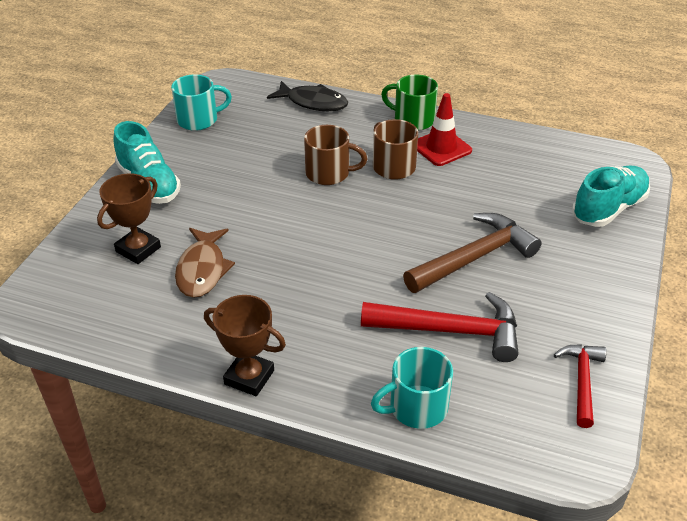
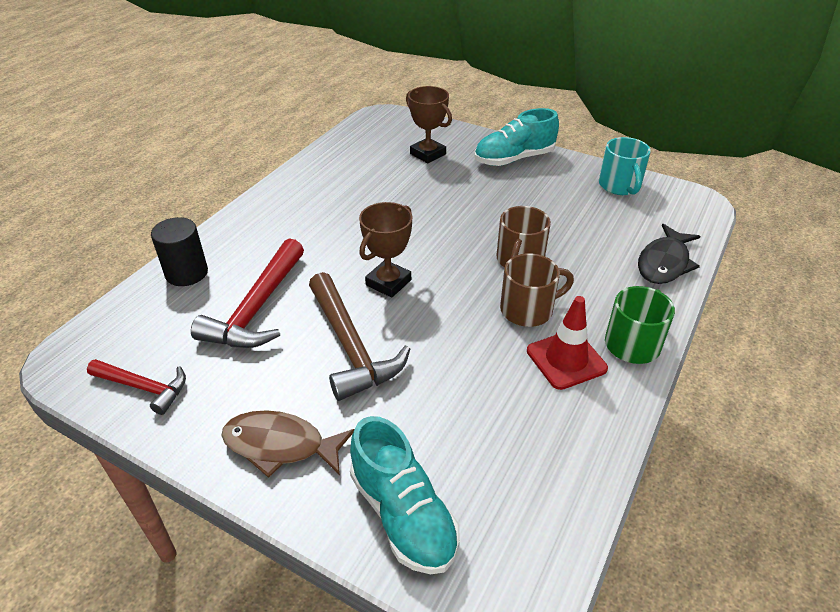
camera: 100 degrees right, 0 degrees up
(202, 270) = (393, 181): brown fish -> brown fish (280, 445)
(249, 377) = (267, 196): brown trophy -> brown trophy (388, 282)
(416, 407) = (186, 273): turquoise mug -> black cylinder

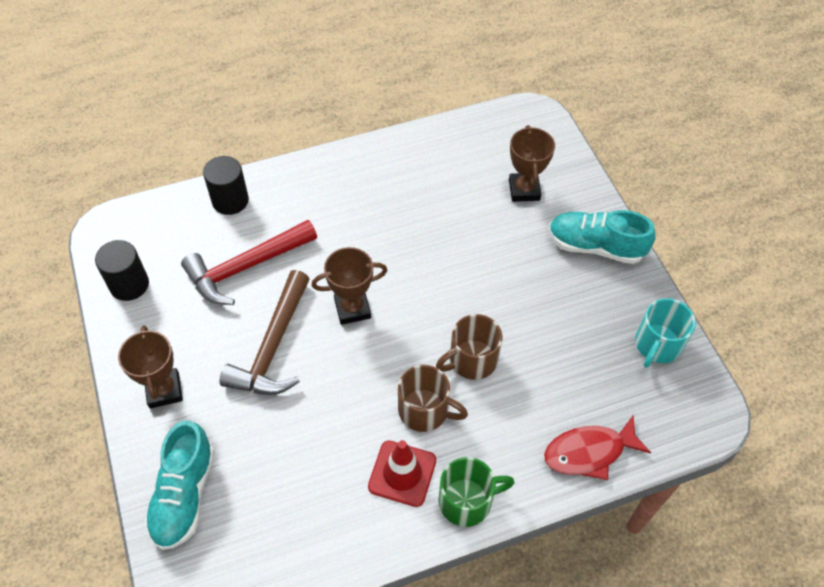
camera: 40 degrees right, 15 degrees up
(143, 387) = (129, 284): red hammer -> black cylinder
(280, 445) = (164, 390): brown fish -> brown trophy
(664, 263) = (589, 452): black fish -> red fish

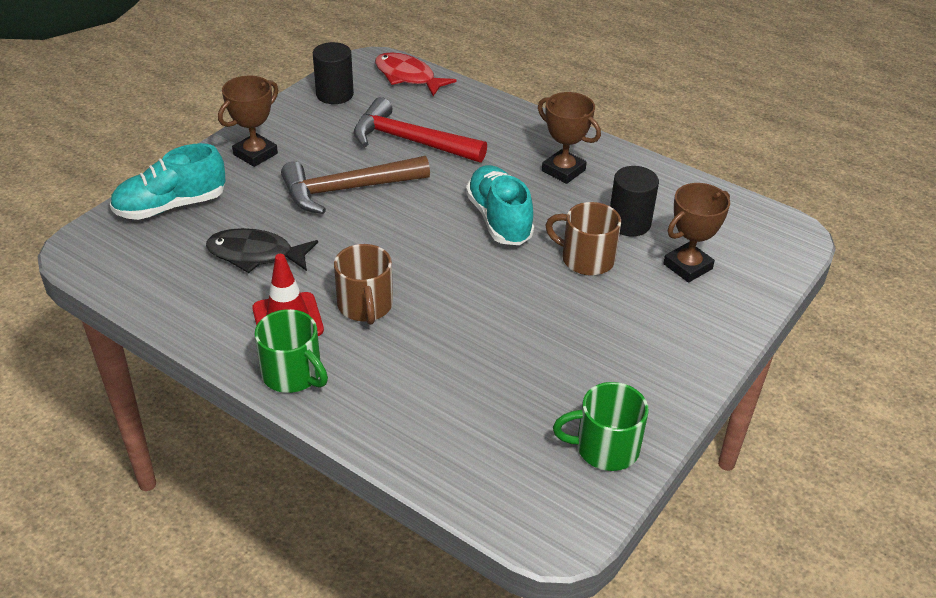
camera: 55 degrees right, 15 degrees down
(230, 200) = (467, 104): black cylinder -> black cylinder (629, 223)
(305, 458) = (255, 255): none -> black fish
(352, 309) = (429, 216): brown trophy -> brown trophy (563, 170)
(471, 360) = (448, 313): brown mug -> brown mug (586, 259)
(589, 452) = (420, 443): red fish -> red fish (408, 77)
(595, 246) = (679, 347): turquoise shoe -> turquoise shoe (499, 219)
(657, 345) = (605, 448): turquoise mug -> green mug

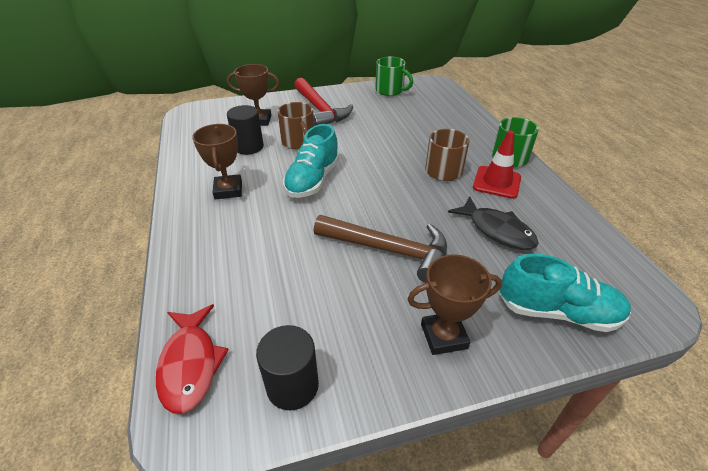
camera: 140 degrees left, 0 degrees up
(411, 141) = (292, 271): red hammer -> red hammer (320, 109)

